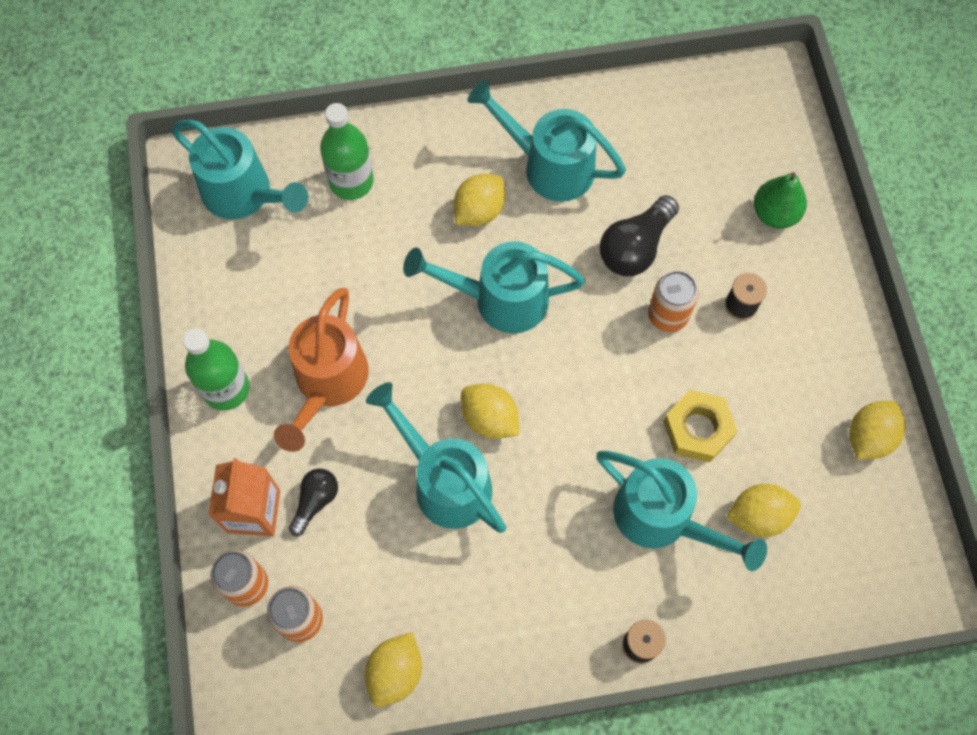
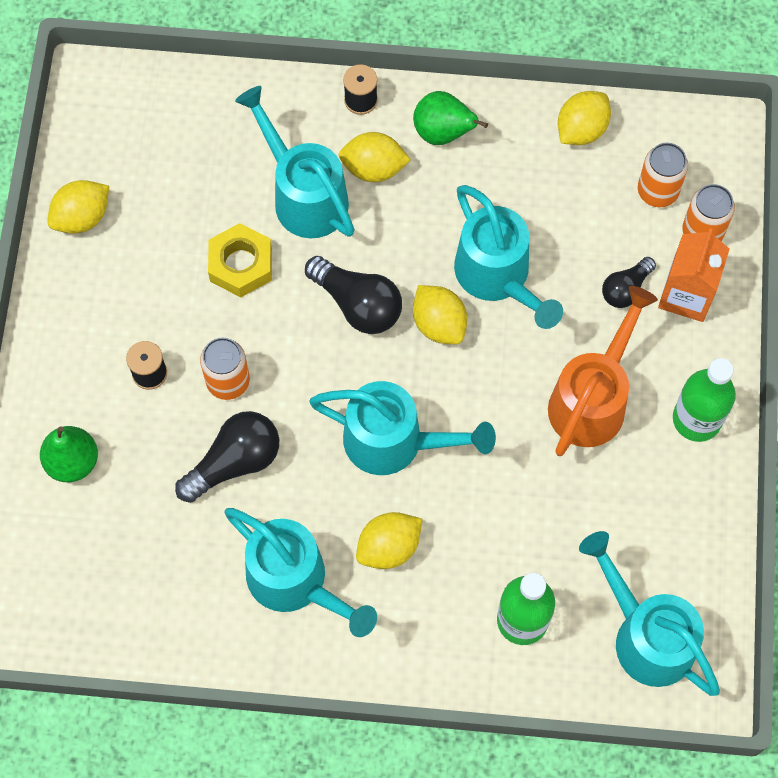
camera: 165 degrees left, 0 degrees up
(542, 628) = (443, 133): none -> green pear
(573, 418) = (357, 304): none -> black light bulb
(758, 516) = (215, 176): yellow lemon -> yellow lemon (373, 168)

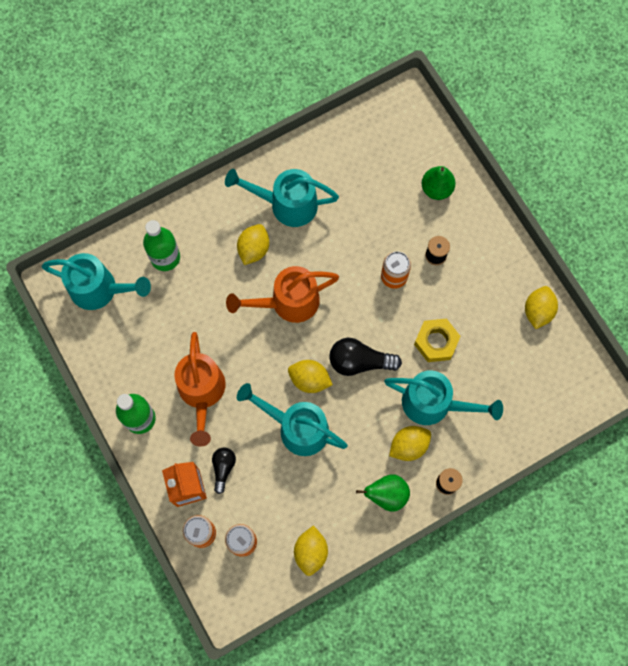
camera: 145 degrees right, 5 degrees up
(234, 462) = (359, 240): black light bulb -> none
(395, 442) = (287, 302): turquoise watering can -> orange watering can

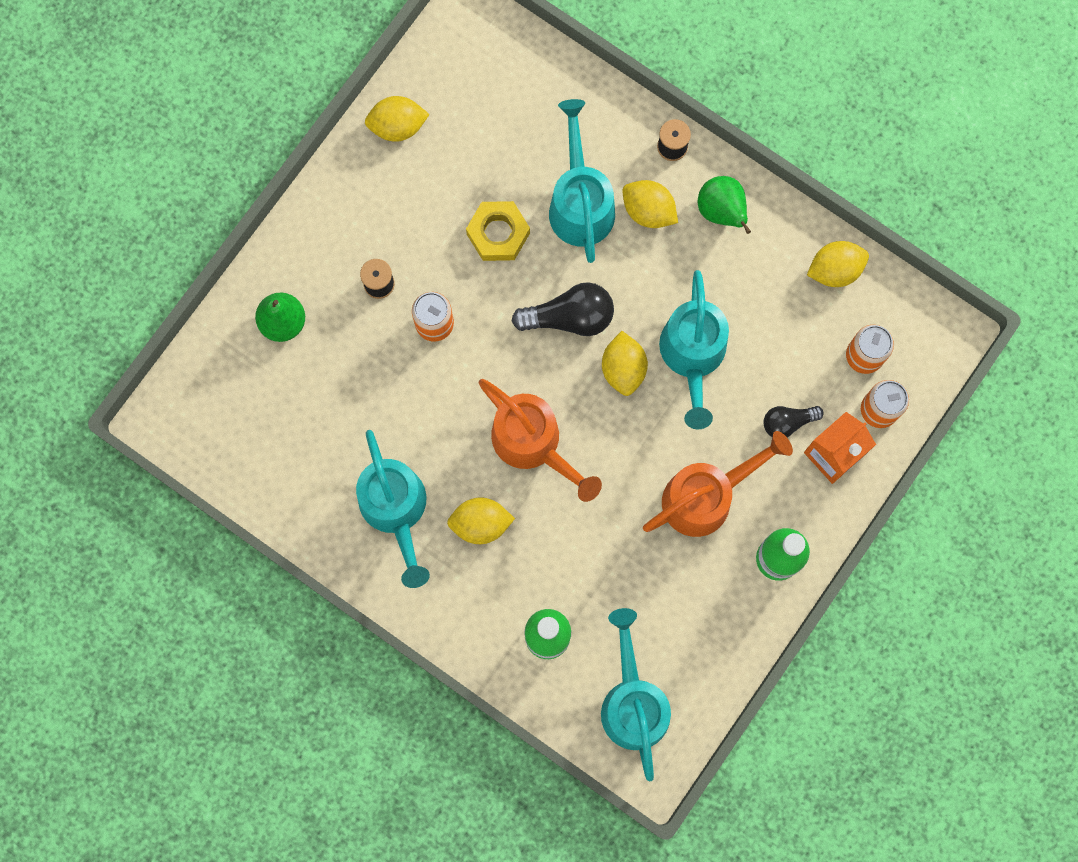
camera: 115 degrees left, 5 degrees up
(359, 362) = (569, 317): black light bulb -> black light bulb turned 75 degrees counterclockwise

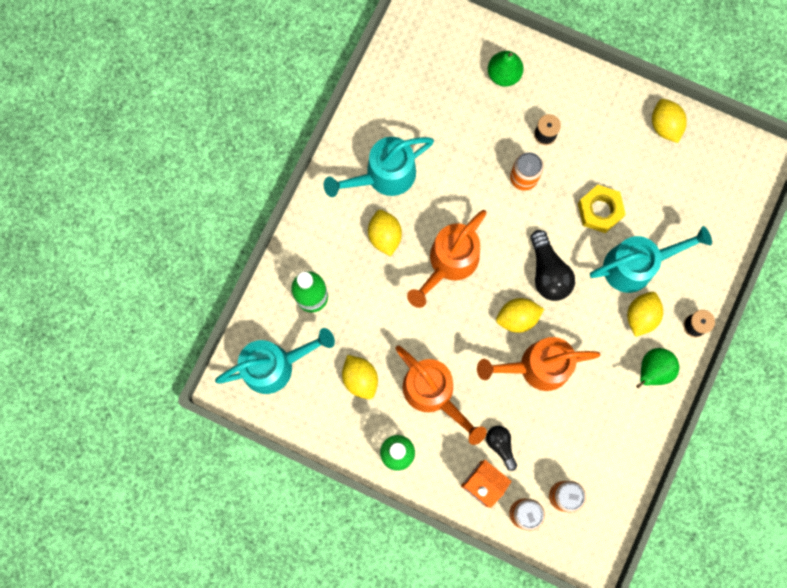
camera: 80 degrees right, 0 degrees up
(692, 356) = (536, 367): turquoise watering can -> orange watering can
(835, 270) = (625, 463): yellow lemon -> yellow lemon (360, 378)

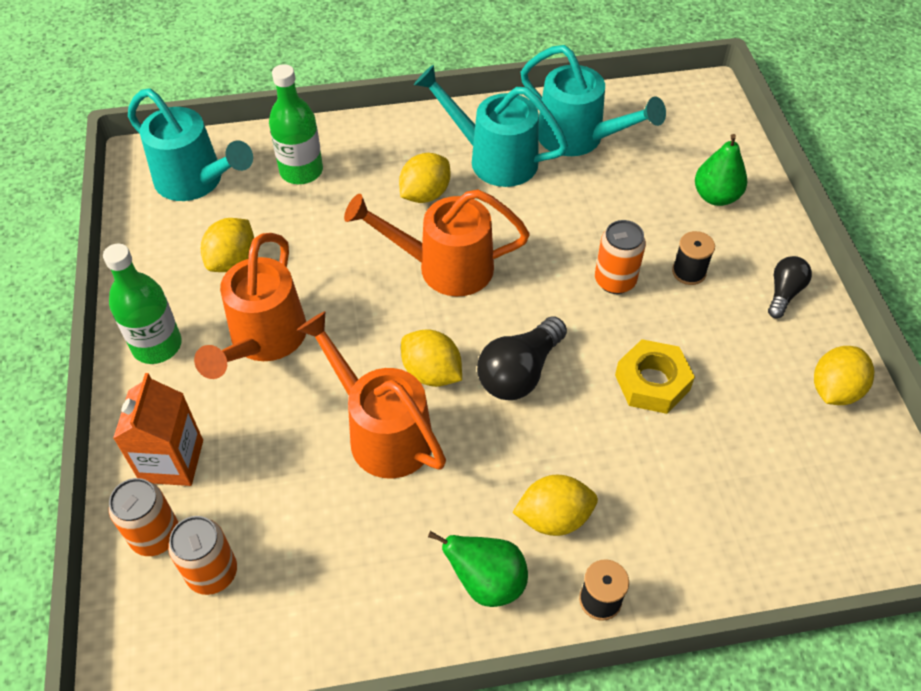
camera: 55 degrees right, 25 degrees down
(500, 445) = (240, 451): black light bulb -> black light bulb (784, 293)
(636, 265) = (619, 468): turquoise watering can -> turquoise watering can (579, 138)

